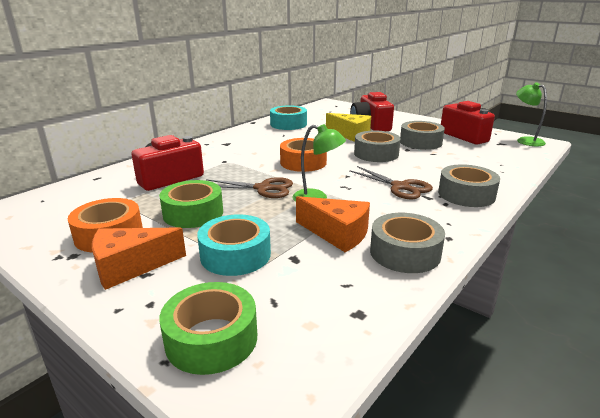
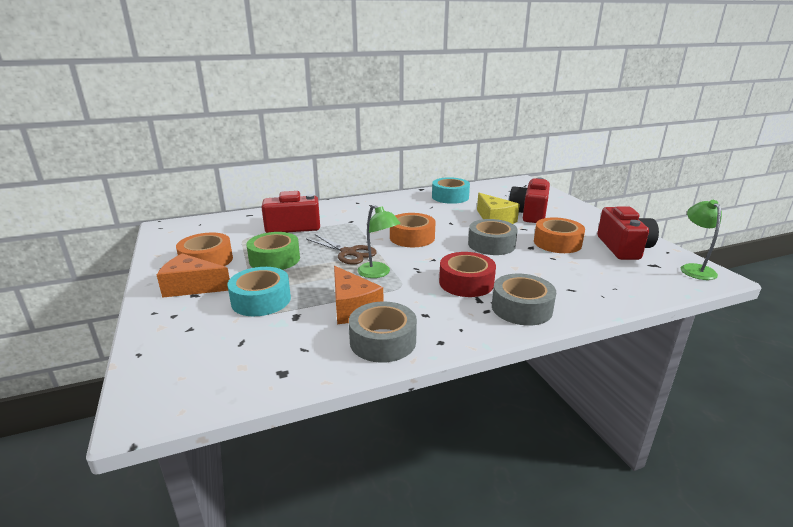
camera: 30 degrees right, 0 degrees up
(211, 338) = (177, 351): green tape -> none
(400, 187) = (466, 283): brown scissors -> red tape
(420, 142) = (557, 243): grey tape -> orange tape

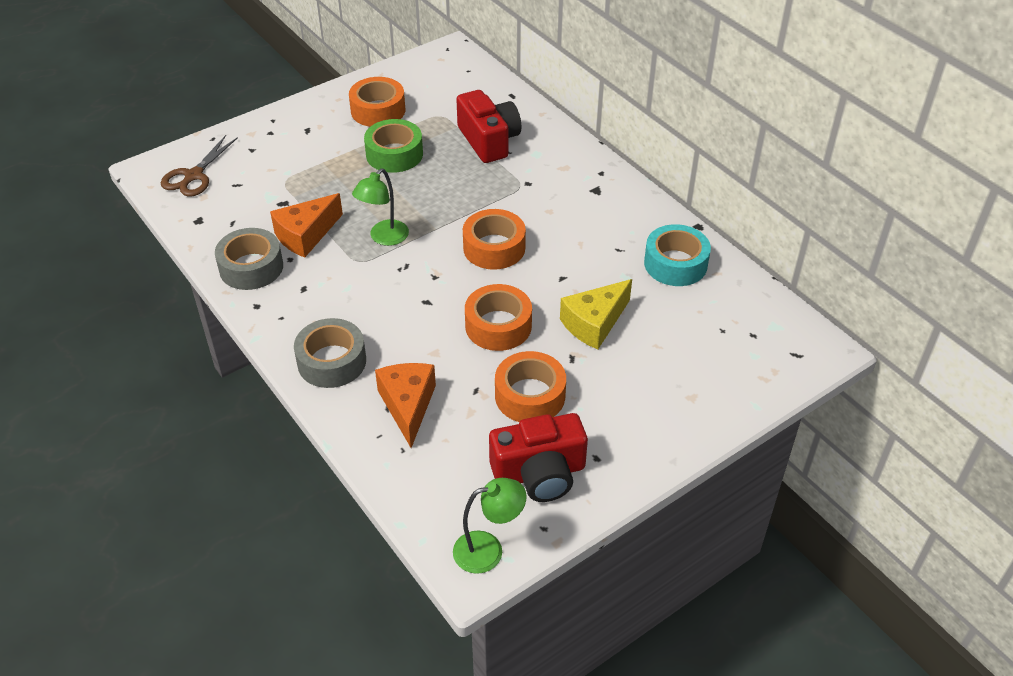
camera: 75 degrees right, 20 degrees up
(192, 287) = (321, 123): orange cheese -> orange cheese (408, 406)
(261, 300) = (306, 173): turquoise tape -> none
(348, 253) = (429, 203): brown scissors -> brown scissors (194, 176)
(466, 283) = (380, 311): red tape -> none
(491, 244) = (498, 326): grey tape -> orange tape
(529, 214) = (639, 363): red camera -> none

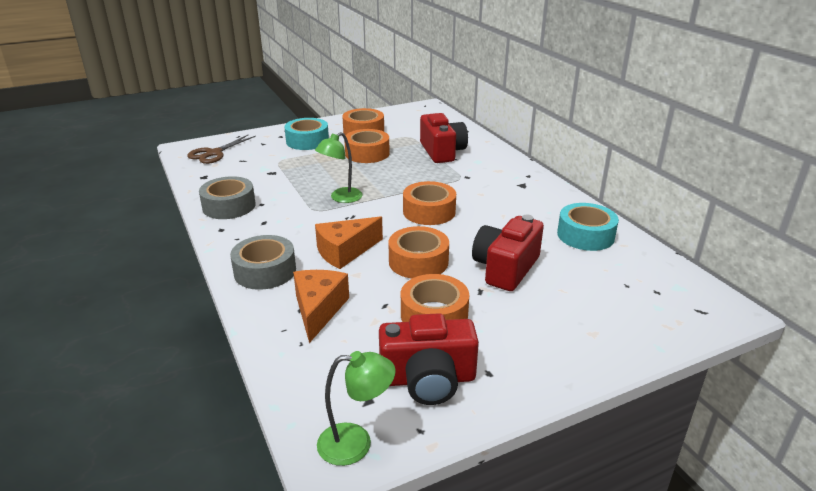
camera: 10 degrees right, 15 degrees down
(306, 235) = (280, 191): orange cheese -> orange cheese (345, 251)
(309, 139) = (307, 141): none -> turquoise tape
(394, 154) = (367, 153): green tape -> orange tape
(594, 323) = (505, 268): yellow cheese -> red camera

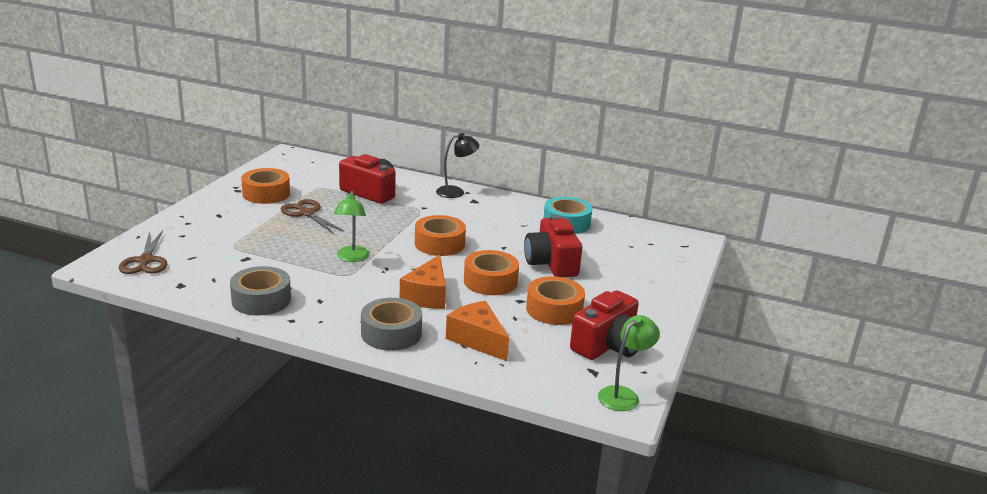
camera: 45 degrees left, 5 degrees down
(307, 141) = (226, 219): turquoise tape -> none
(367, 153) = (307, 213): orange tape -> brown scissors
(518, 172) = (456, 192): none -> black lamp

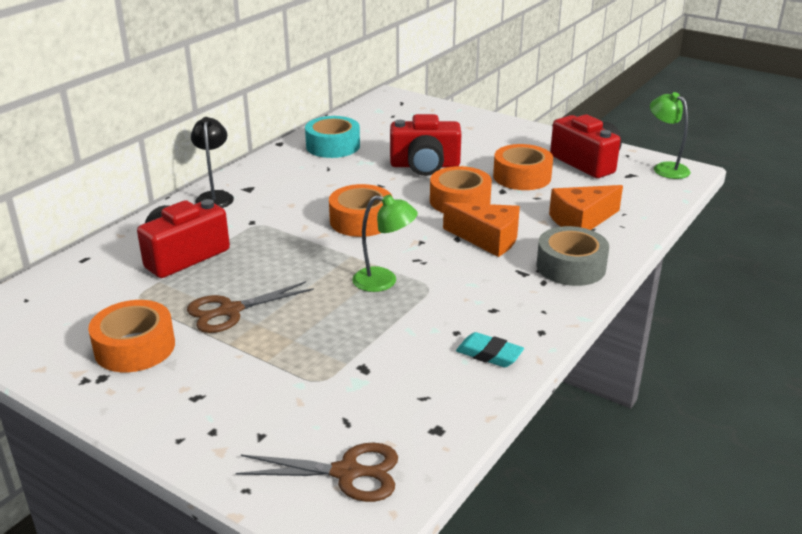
camera: 75 degrees left, 5 degrees up
(261, 300) = (489, 354): grey tape -> turquoise eraser

